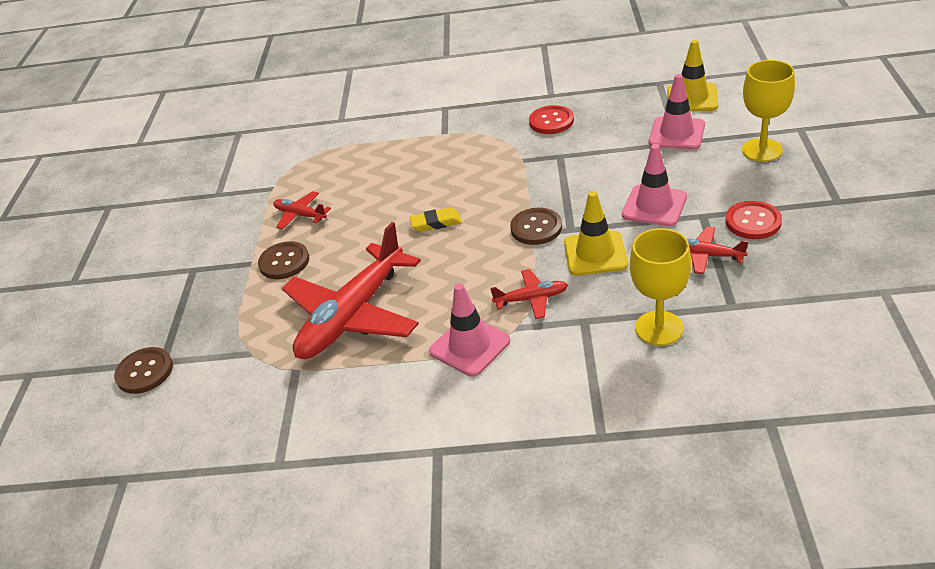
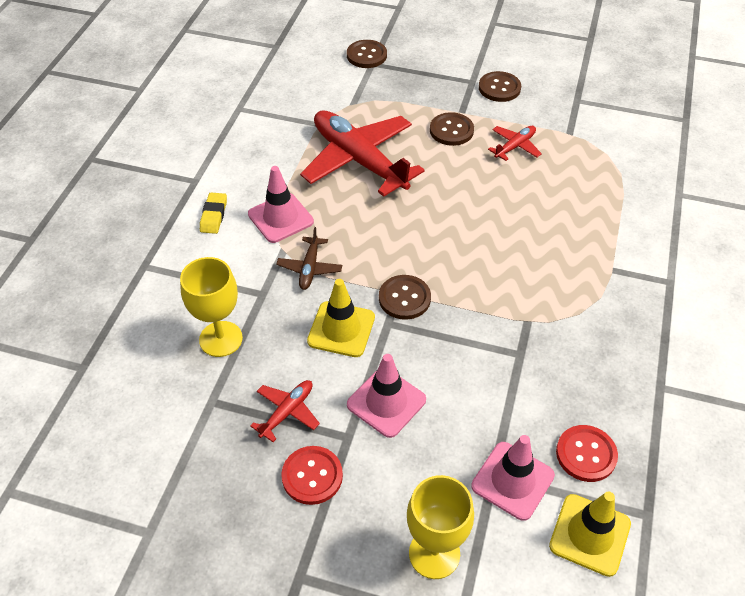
camera: 100 degrees right, 10 degrees up
(203, 247) = (499, 88): none -> brown button
(436, 223) = (452, 231): yellow eraser -> yellow eraser (214, 216)
(532, 299) = (310, 268): red plane -> brown plane
(551, 121) = (596, 368): red button -> red button (586, 454)

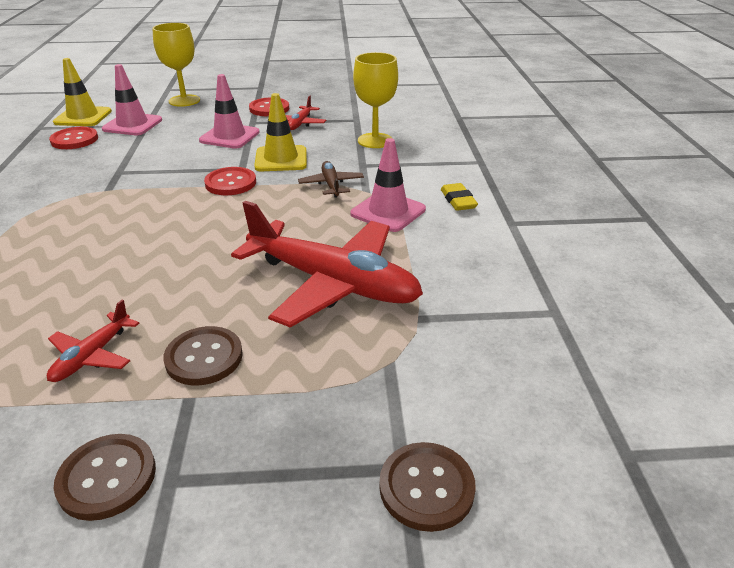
camera: 160 degrees right, 15 degrees down
(404, 298) = (230, 183): brown button -> red button

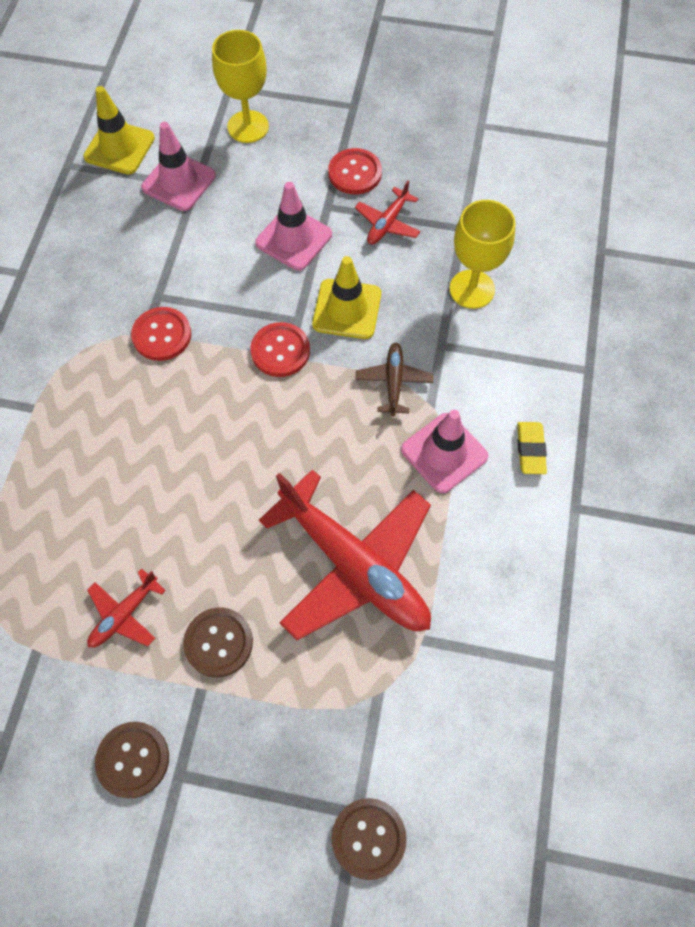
camera: 15 degrees right, 30 degrees up
(74, 140) = (109, 207): red button -> red button (162, 335)

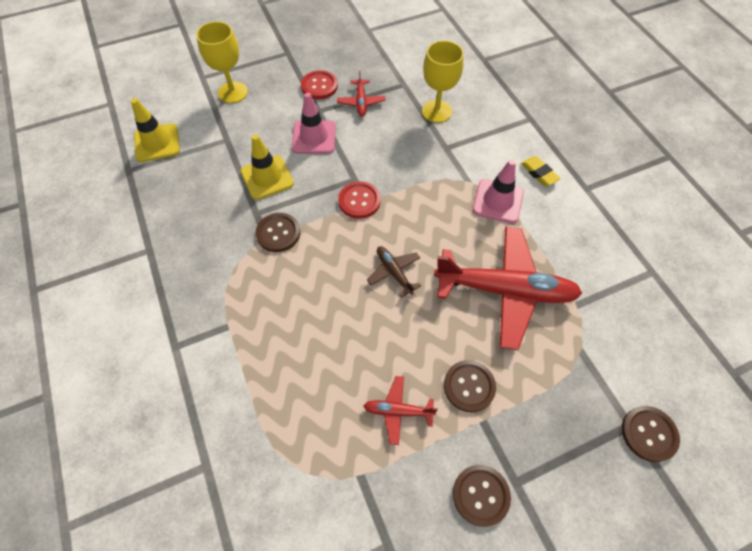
camera: 35 degrees left, 5 degrees down
(124, 615) = (398, 411): red plane -> red plane turned 90 degrees clockwise
(162, 335) = (278, 233): red button -> brown button
(179, 182) = (214, 143): pink traffic cone -> none
(347, 309) = (378, 158): yellow traffic cone -> yellow traffic cone (267, 177)
(393, 381) = (438, 180): brown plane -> brown plane (394, 272)

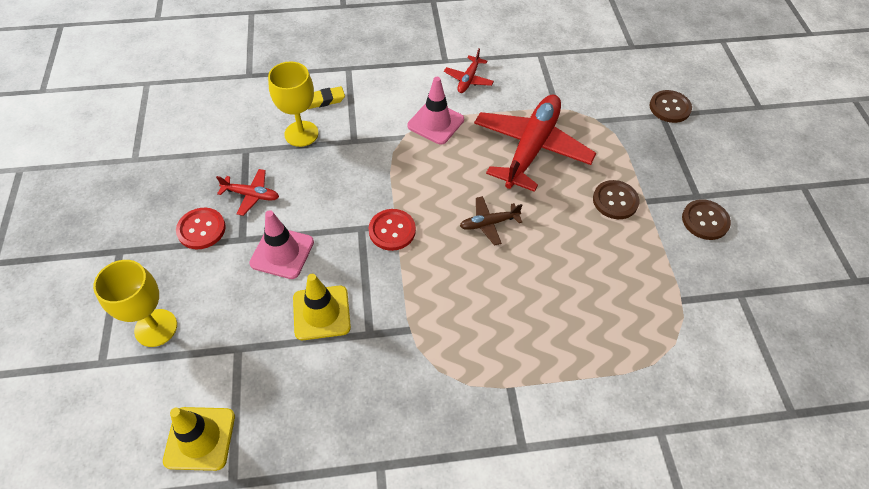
camera: 75 degrees left, 5 degrees down
(278, 233) = (406, 316): brown button -> none
(398, 411) = (629, 257): red plane -> red plane (468, 79)
(539, 173) = (416, 84): yellow eraser -> yellow eraser (324, 100)

